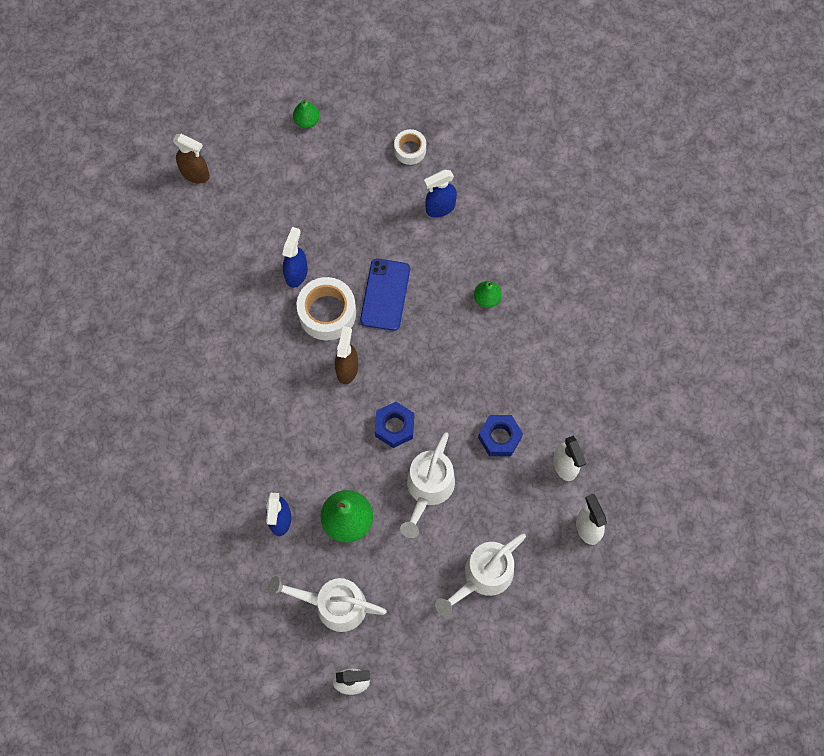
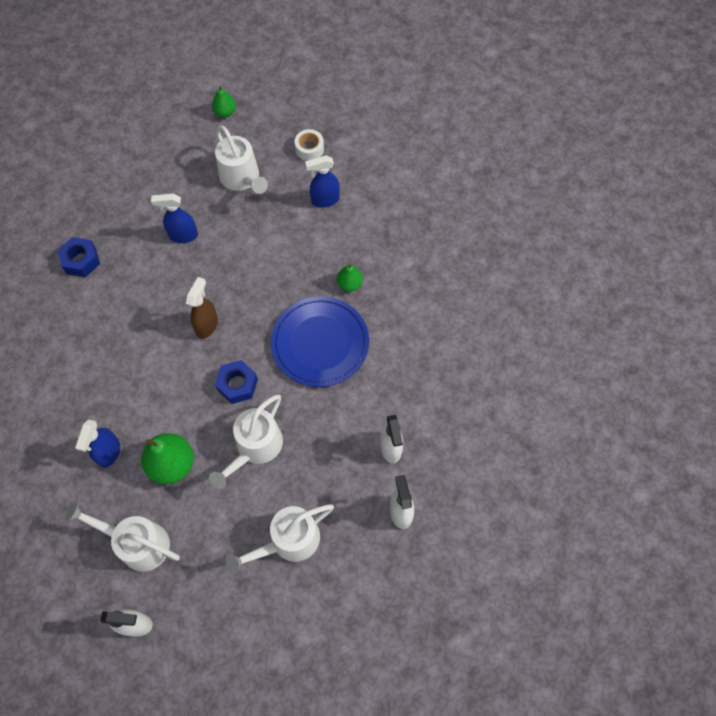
camera: 10 degrees right, 5 degrees down
(195, 174) = (117, 141): brown spray bottle -> none
(296, 273) = (183, 235): blue spray bottle -> blue spray bottle turned 120 degrees counterclockwise
(327, 313) = (201, 274): white tape -> none
(345, 197) = (242, 179): none -> white watering can
(385, 294) = (258, 266): blue phone -> none
(470, 368) = (320, 343): none -> blue plate
(499, 437) = (334, 411): blue nut -> blue nut (81, 261)

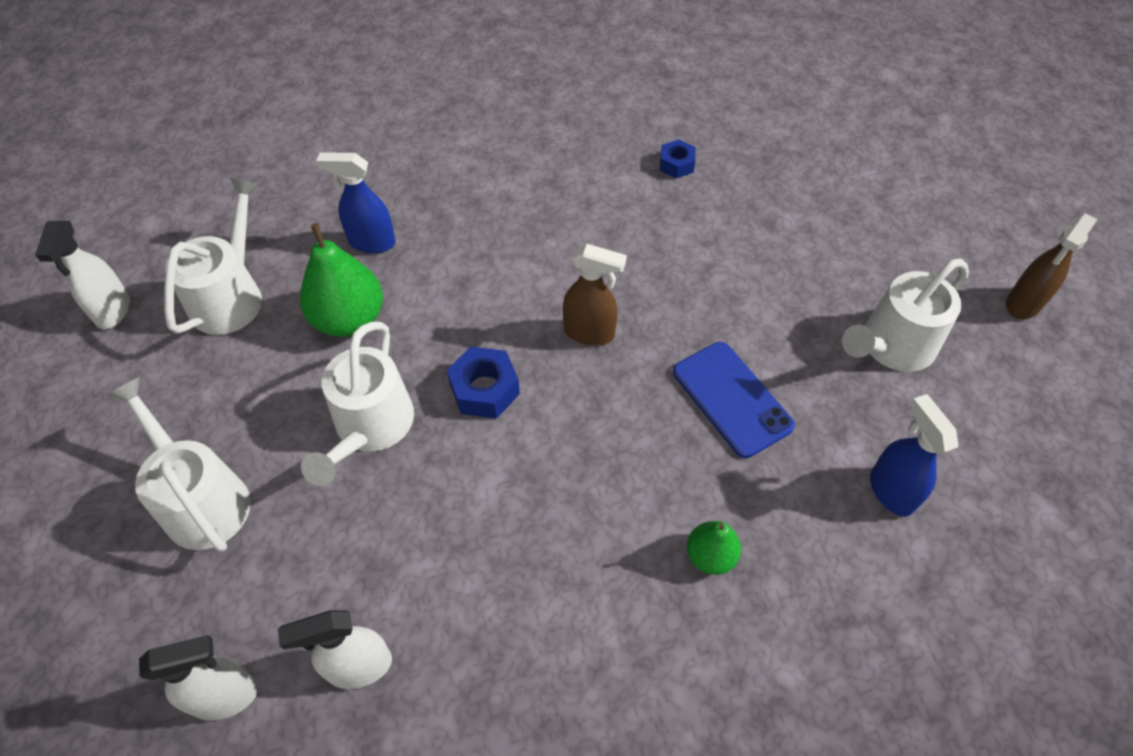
camera: 85 degrees right, 10 degrees down
(81, 261) = (676, 164): blue nut -> blue nut, size x0.66
(183, 235) = (750, 278): blue spray bottle -> none
(225, 112) = (1023, 304): green pear -> brown spray bottle
(255, 448) = (370, 429): white watering can -> white watering can turned 105 degrees counterclockwise
(263, 259) = (731, 399): none -> blue phone
(309, 149) = (1001, 451): white tape -> none
(320, 343) = (574, 513): blue plate -> none

